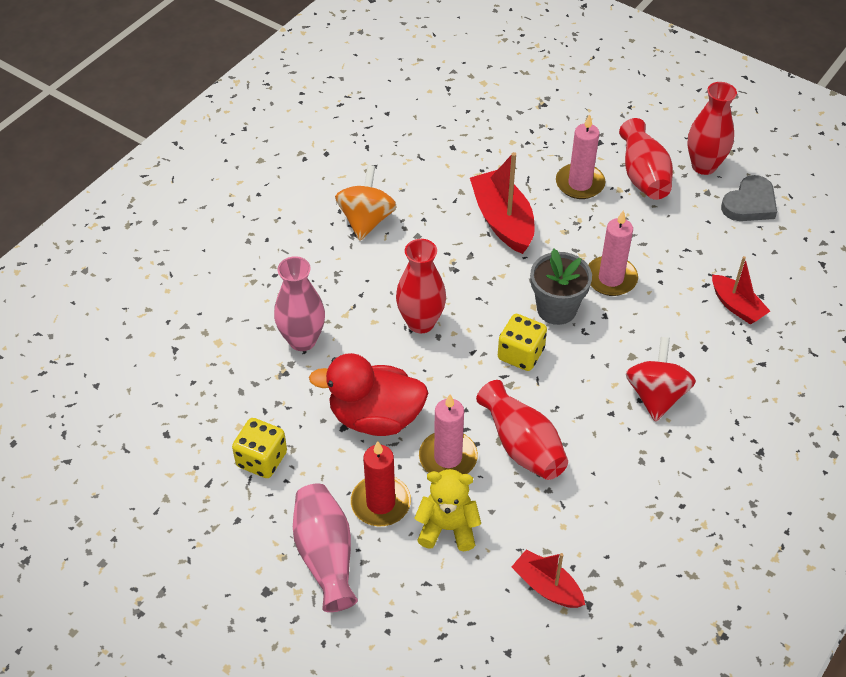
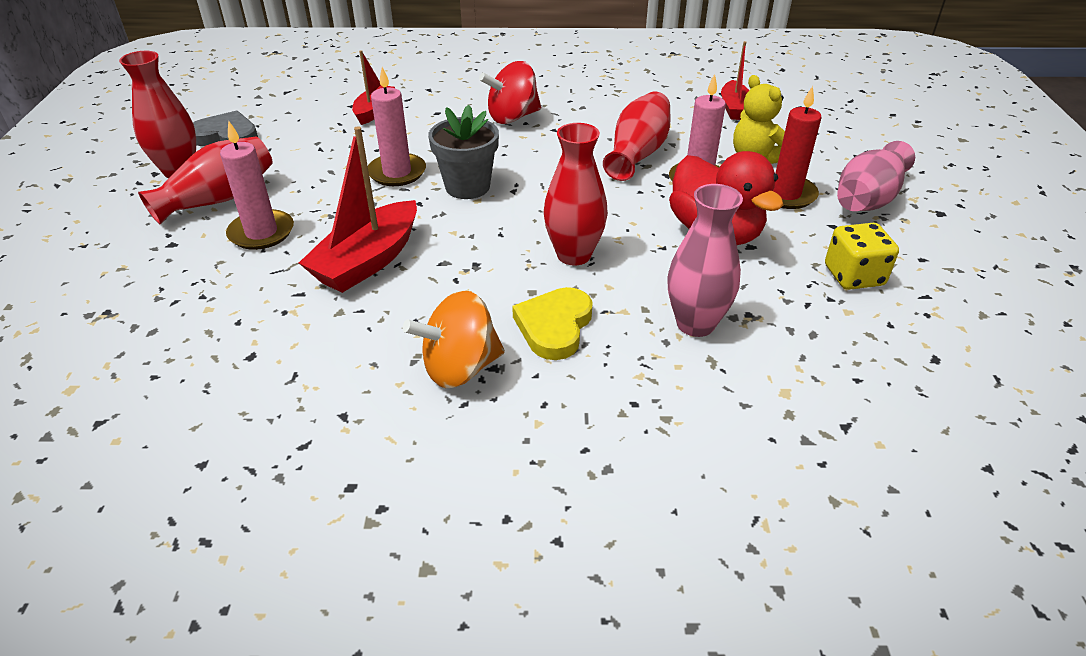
camera: 125 degrees left, 10 degrees down
(362, 275) = (554, 326): none -> yellow heart
(520, 354) = (544, 186): yellow dice -> none

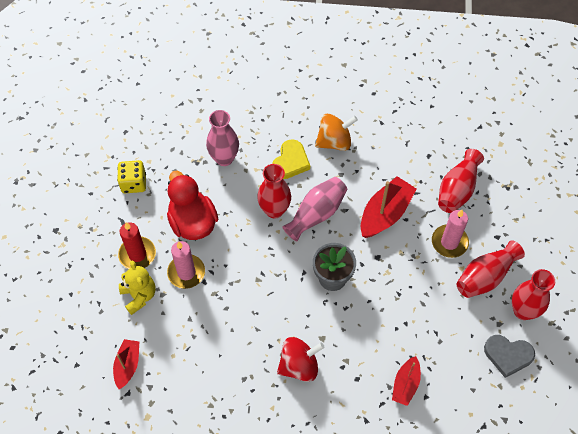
camera: 175 degrees left, 20 degrees up
(397, 172) = (378, 297): pink candle -> none
(637, 154) = (217, 307): red vase -> red vase (457, 190)
(867, 199) = (90, 245): pink vase -> pink vase (316, 214)

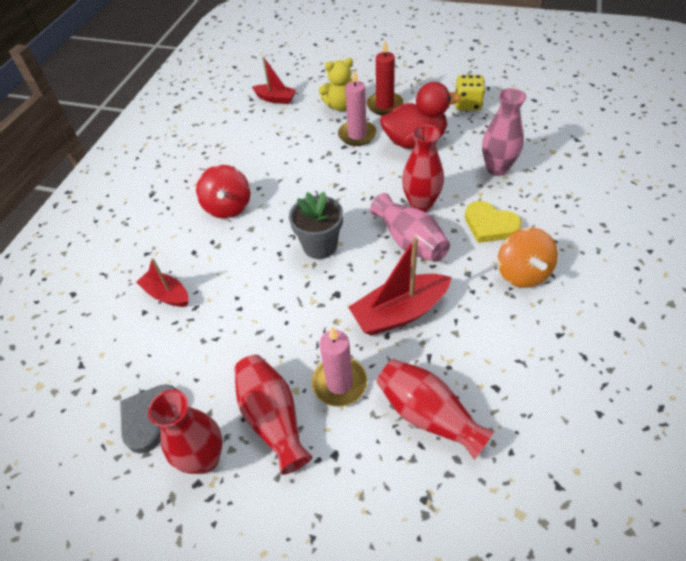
camera: 105 degrees right, 10 degrees down
(385, 214) = (399, 313): red boat -> red boat turned 105 degrees clockwise

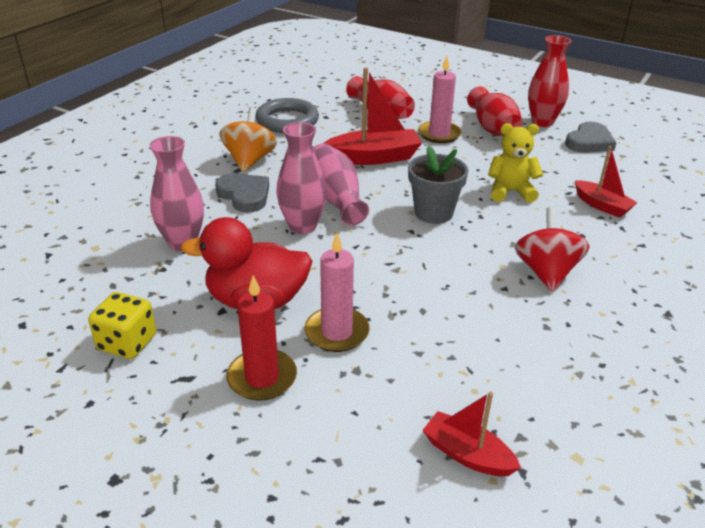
camera: 170 degrees left, 15 degrees down
(340, 106) = (341, 398): yellow teddy bear -> yellow teddy bear (510, 192)
(421, 204) = (302, 226): red vase -> pink vase
(490, 225) = (244, 195): yellow heart -> grey heart
(536, 362) = (287, 120): none -> grey ring

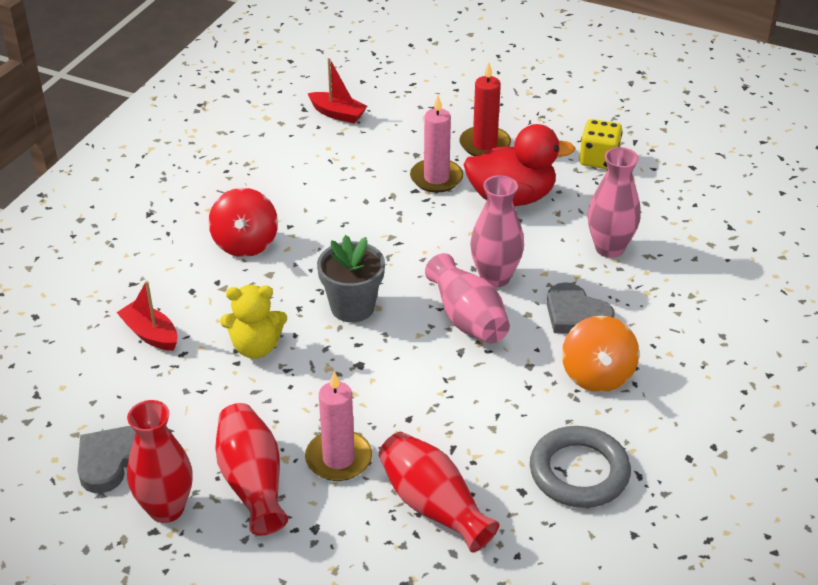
camera: 175 degrees right, 5 degrees up
(374, 157) = (431, 396): red boat -> none

